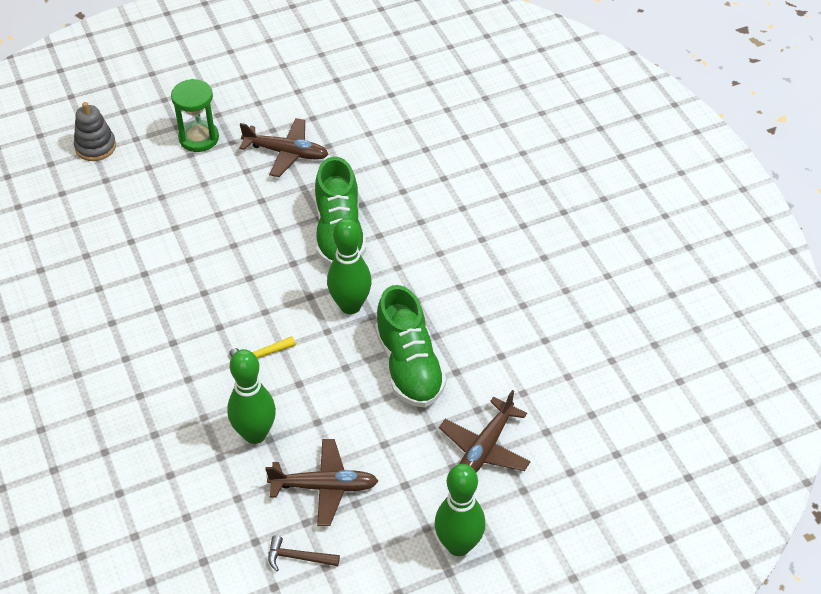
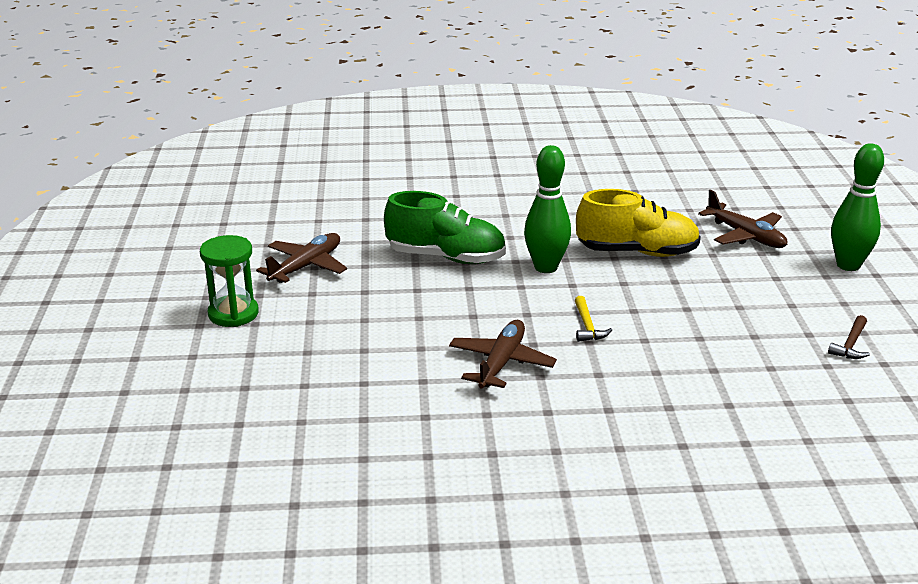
camera: 70 degrees left, 20 degrees down
(95, 147) = (179, 387): grey stacking toy -> none
(255, 434) = (690, 344): green bowling pin -> none
(324, 487) = (768, 317): brown plane -> brown plane (501, 363)
(409, 366) = (637, 252): green shoe -> yellow shoe

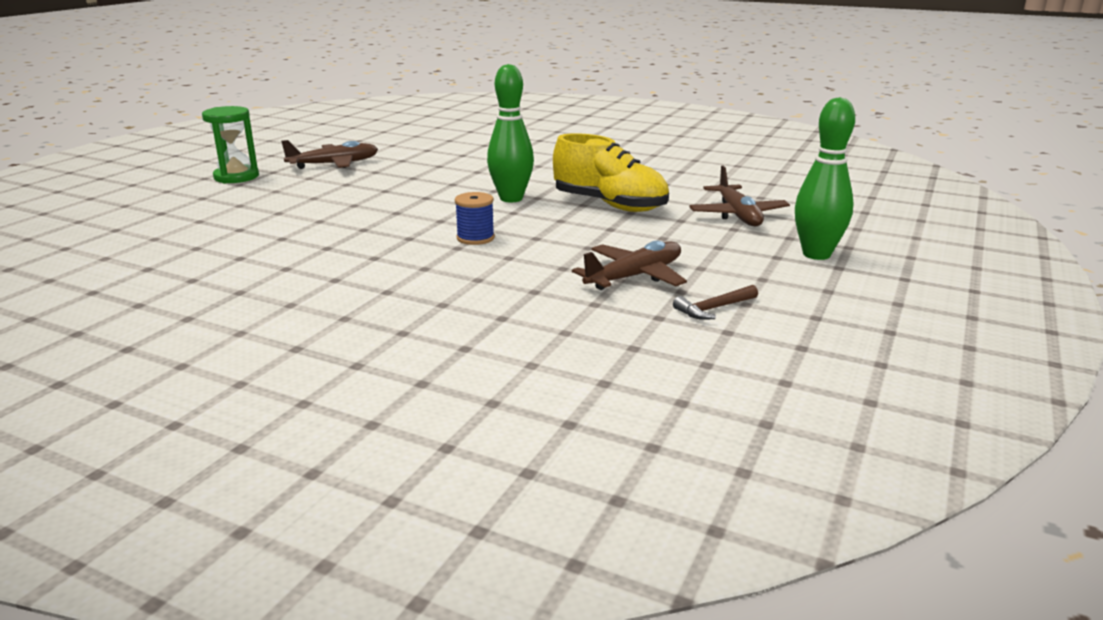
camera: 30 degrees right, 5 degrees down
(446, 257) = (443, 178): green shoe -> none
(501, 363) = (360, 243): brown plane -> brown plane (634, 277)
(587, 326) = (475, 238): yellow hammer -> blue spool

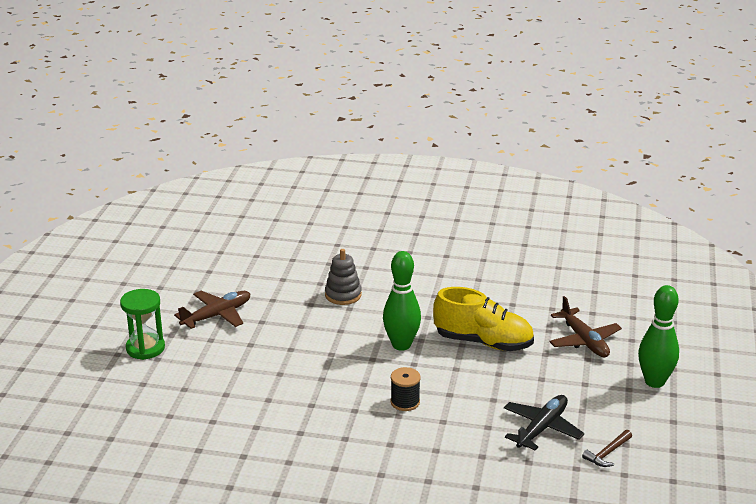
camera: 15 degrees left, 5 degrees up
(475, 238) = (405, 402): blue spool -> black spool
(479, 163) = (343, 295): none -> grey stacking toy
(634, 277) = (542, 428): brown plane -> black plane

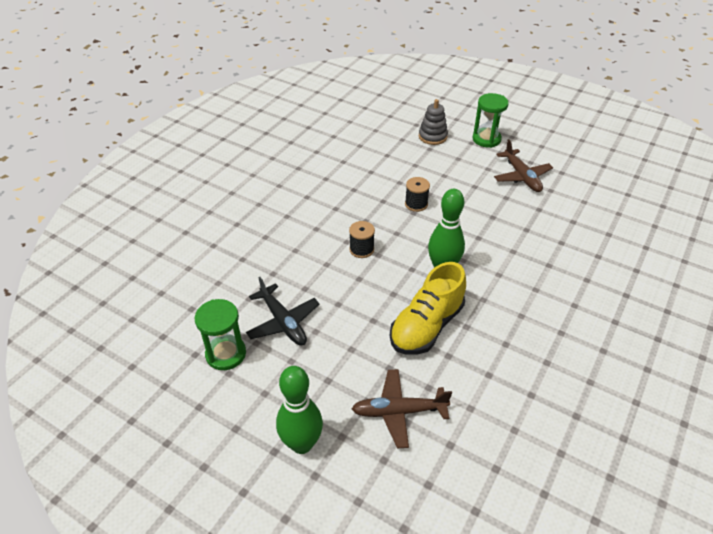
camera: 110 degrees right, 15 degrees up
(305, 379) = (416, 204): none -> black spool
(343, 295) = (537, 252): grey stacking toy -> grey stacking toy (432, 136)
(607, 453) = (226, 354): brown hammer -> green hourglass

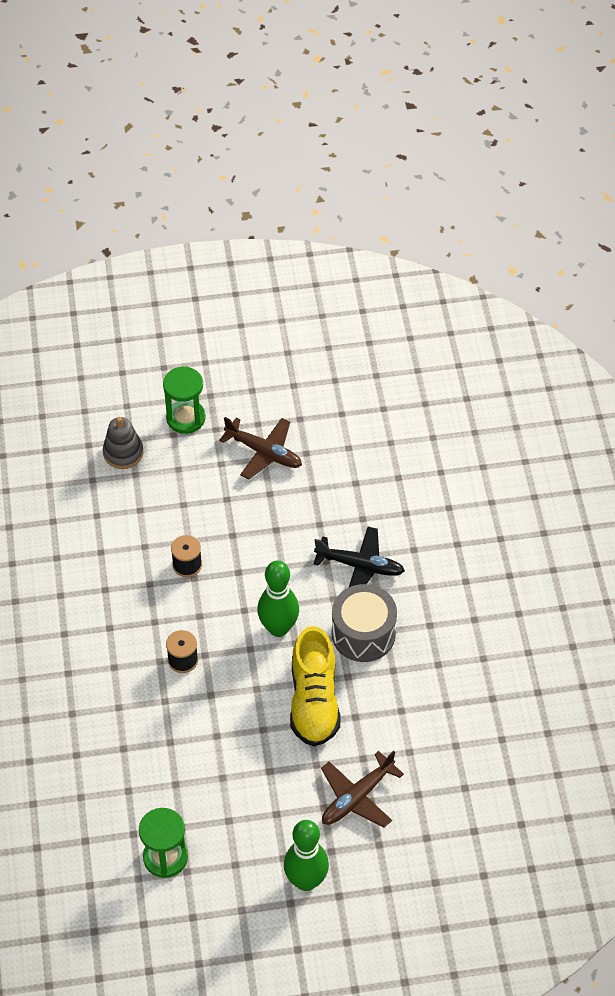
camera: 40 degrees left, 10 degrees up
(283, 322) = (184, 790): black plane -> black plane (360, 566)
(502, 307) = (363, 634): none -> grey drum

